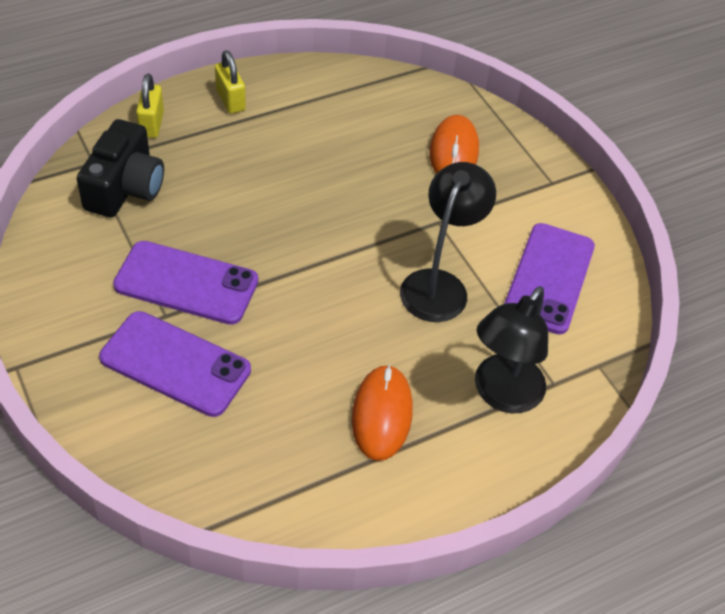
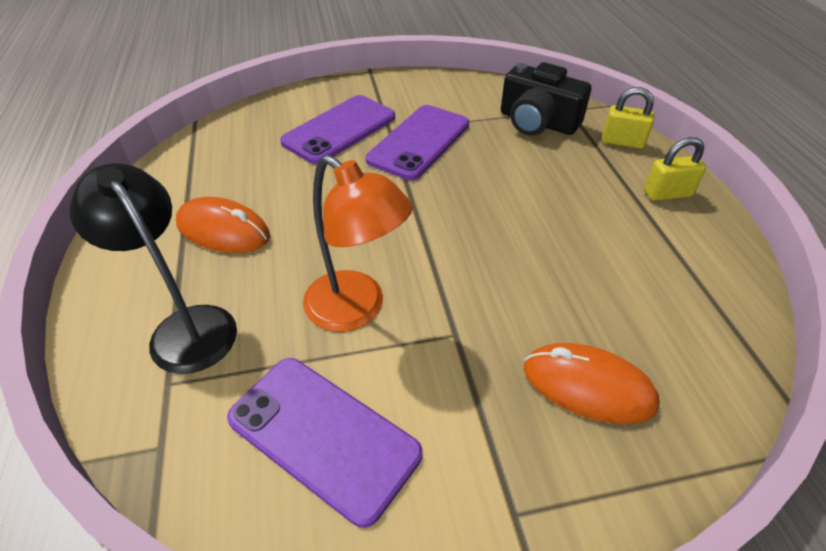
camera: 110 degrees right, 5 degrees down
(439, 285) = (356, 310): black lamp -> orange lamp

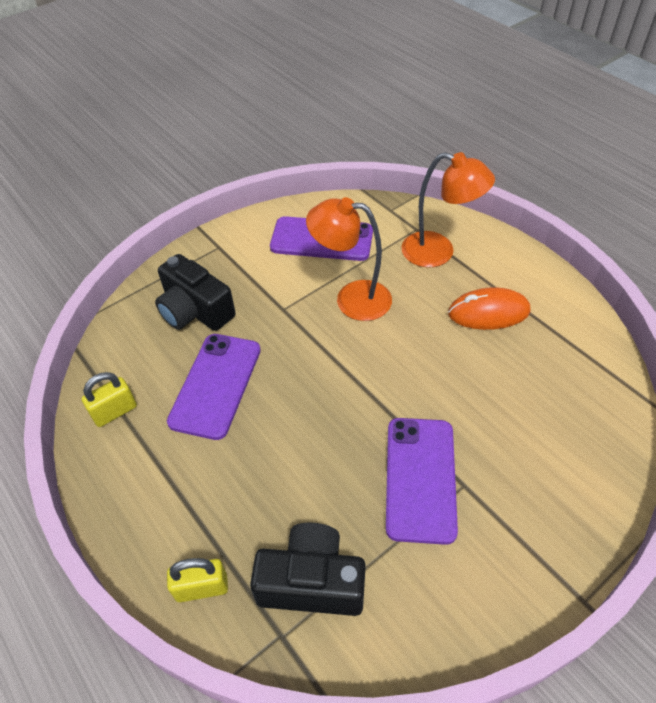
camera: 155 degrees right, 5 degrees up
(185, 327) = (438, 252): black lamp -> orange lamp
(339, 130) = (512, 460): purple phone -> purple phone (216, 385)
(588, 386) = (195, 310): orange mouse -> black camera
(667, 193) = (148, 512): yellow padlock -> yellow padlock (115, 412)

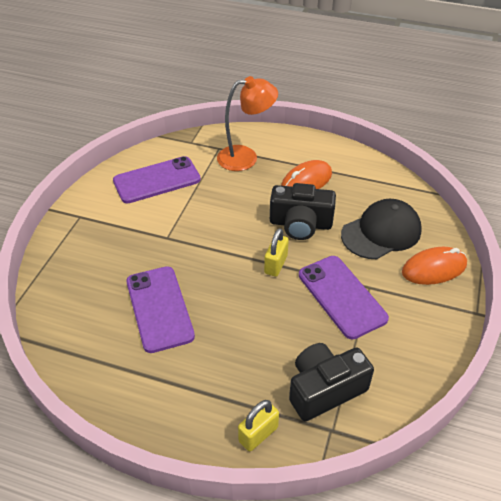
camera: 35 degrees left, 5 degrees down
(115, 412) = (95, 363): yellow padlock -> yellow padlock (276, 264)
(195, 310) = (99, 267): black camera -> black camera (300, 224)
(351, 299) = (211, 210): orange lamp -> none
(535, 422) = (381, 232): none -> black cap
(570, 507) = (434, 268): none -> orange mouse

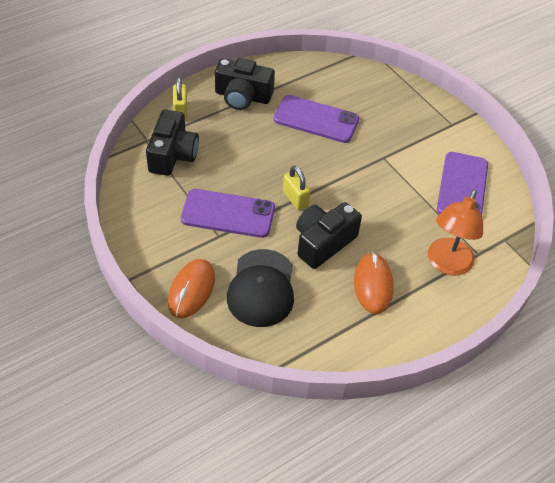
camera: 125 degrees right, 5 degrees up
(180, 392) = (243, 96): none -> black camera

